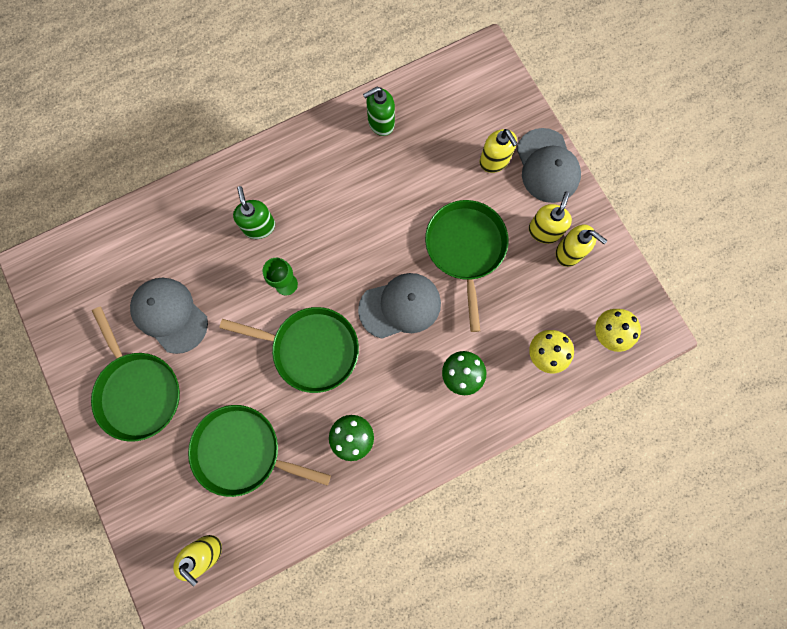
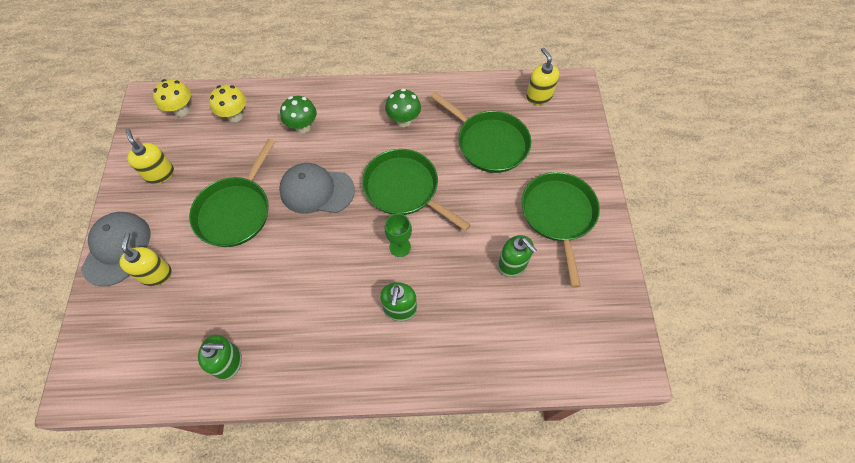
camera: 155 degrees left, 15 degrees down
(170, 315) = (512, 264): grey cap -> green soap dispenser
(544, 231) = (164, 197): yellow soap dispenser -> none

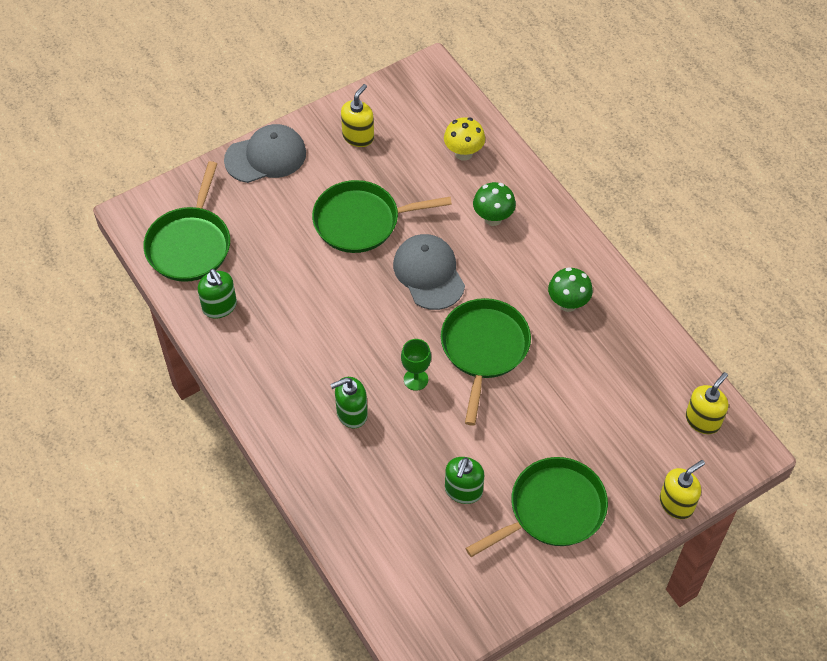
camera: 60 degrees right, 5 degrees down
(156, 274) = (262, 201): yellow soap dispenser -> yellow soap dispenser (676, 503)
(181, 110) = (437, 106): yellow mushroom -> none
(489, 143) = (598, 400): green pan -> green pan (190, 245)

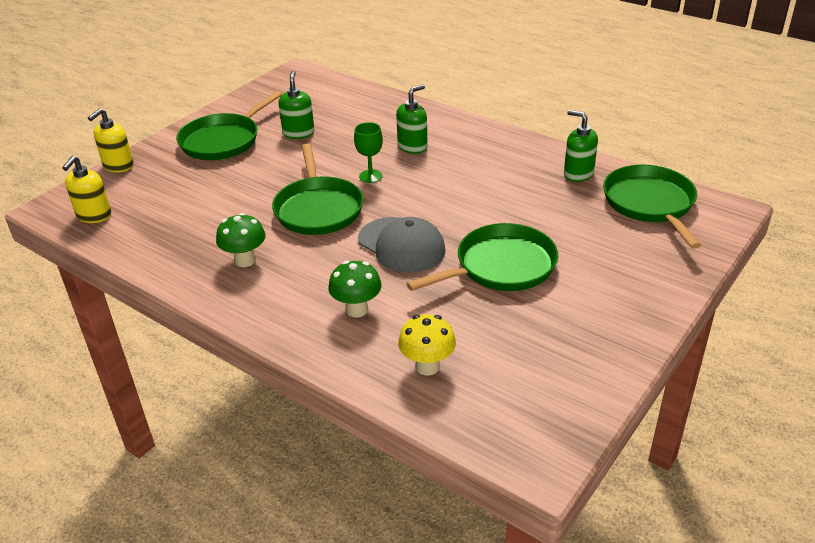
camera: 160 degrees right, 20 degrees down
(266, 156) = (655, 293): grey cap -> none
(358, 136) = (570, 345): yellow soap dispenser -> none

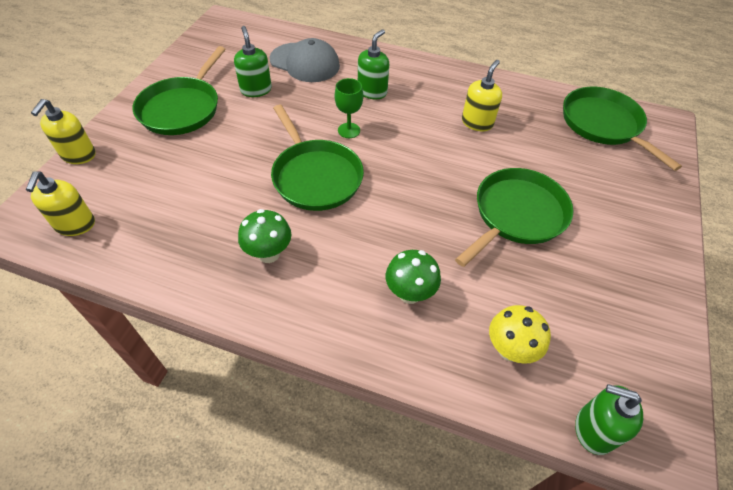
camera: 20 degrees left, 15 degrees up
(401, 245) = (415, 206): grey cap -> grey cap (305, 63)
(507, 185) = (477, 123): none -> yellow soap dispenser
(578, 174) = (530, 102): green soap dispenser -> green soap dispenser (593, 429)

